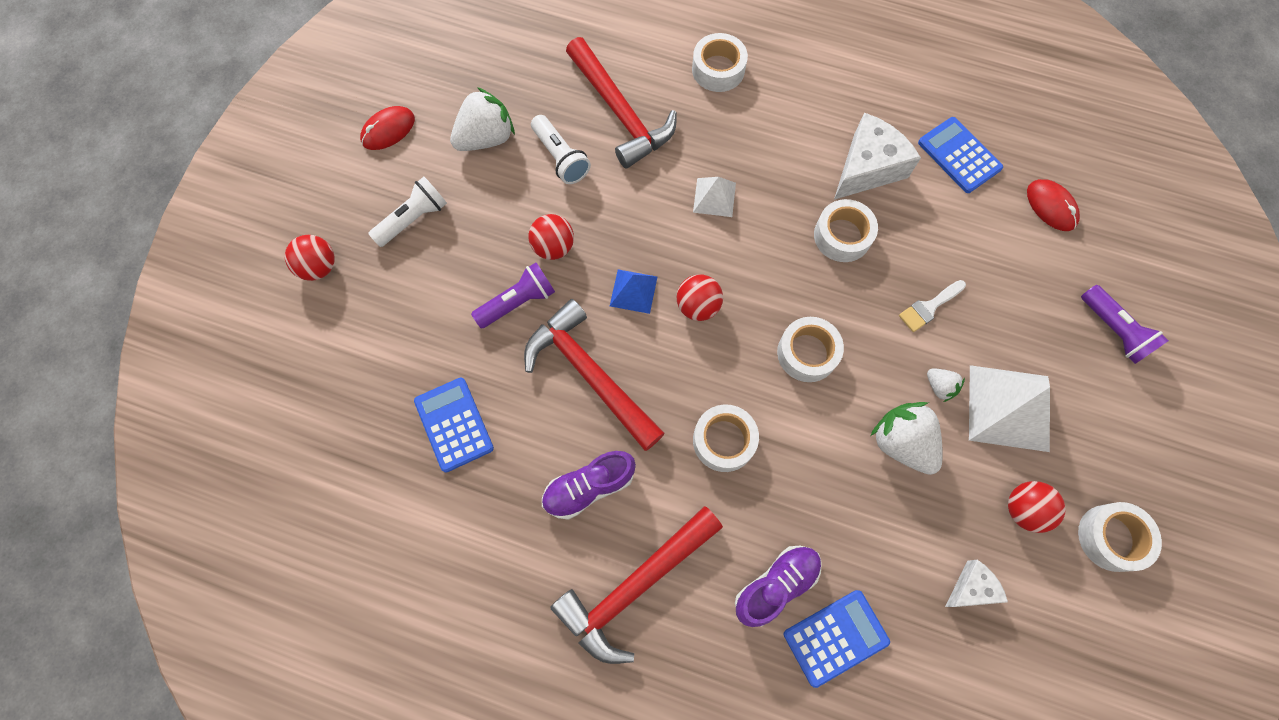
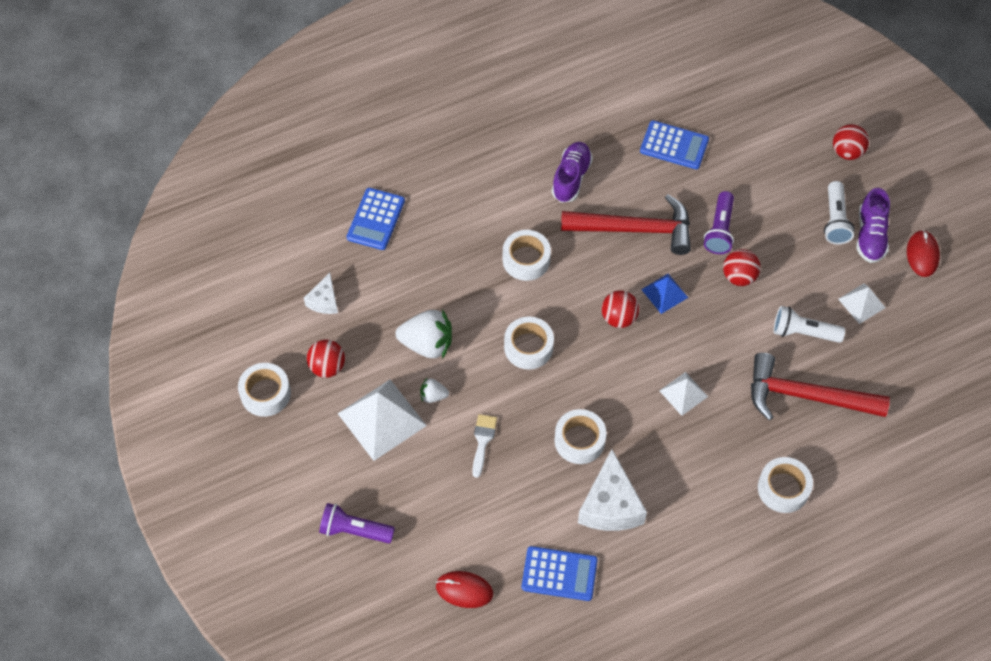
camera: 135 degrees right, 10 degrees down
(486, 138) = (861, 303): white strawberry -> white pyramid
(634, 587) = (498, 156): red hammer -> none
(776, 585) = (428, 216): purple shoe -> purple shoe (870, 235)

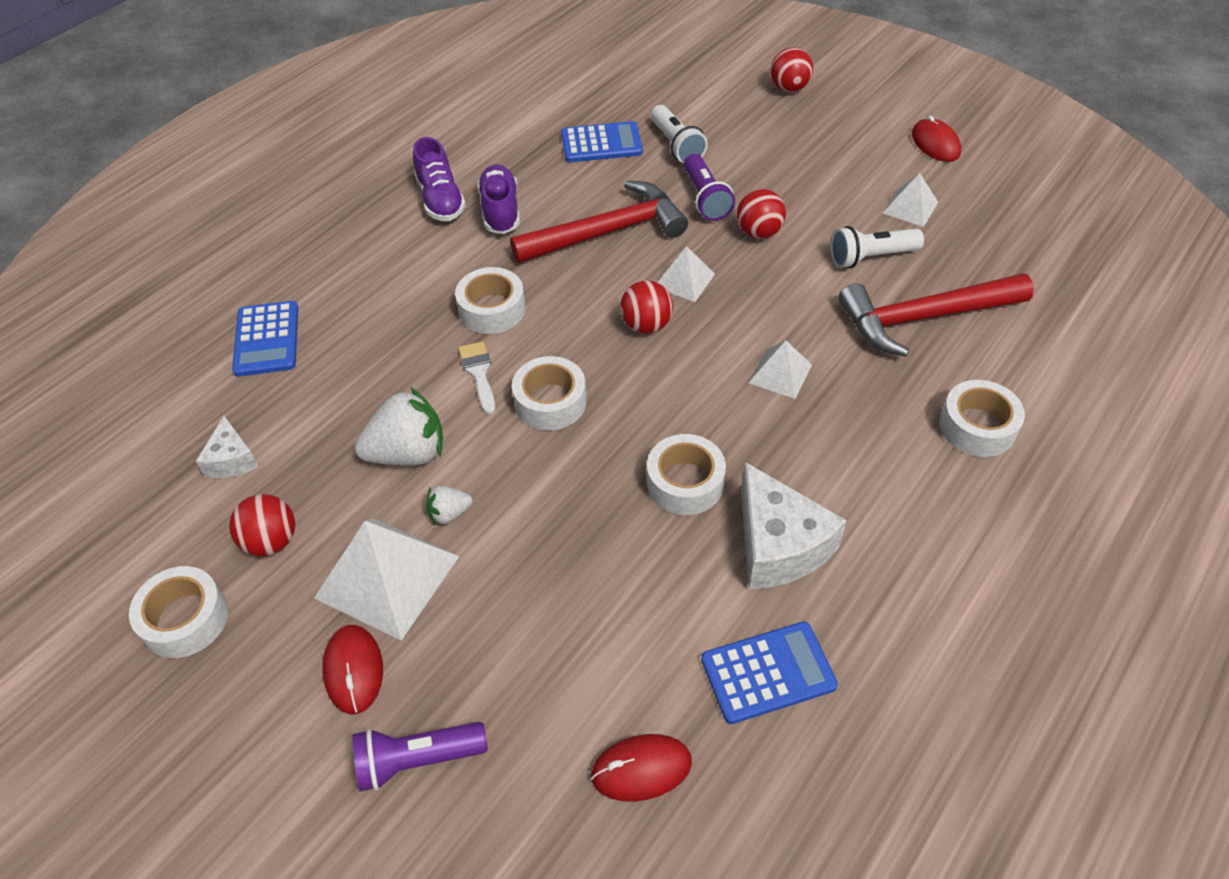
camera: 25 degrees left, 10 degrees down
(342, 466) = (353, 670): none -> red mouse
(483, 441) = (552, 541): white brush -> white brush (479, 373)
(664, 293) = (684, 280): blue pyramid -> white pyramid
(835, 220) = (823, 147): white flashlight -> white flashlight (676, 145)
(870, 235) = (869, 147): purple shoe -> purple shoe (440, 200)

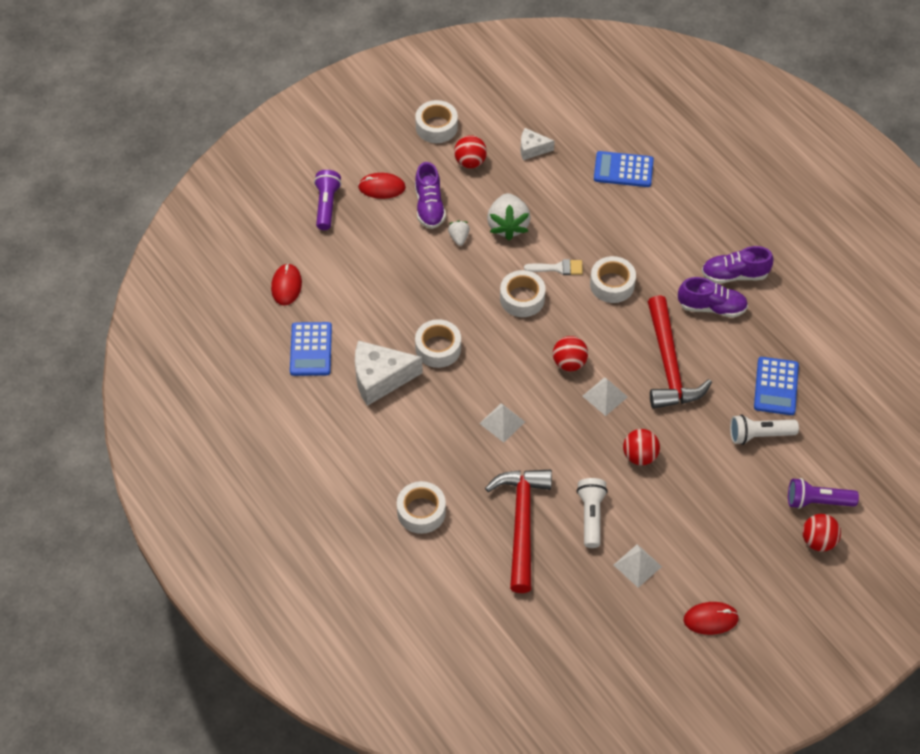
camera: 105 degrees right, 5 degrees up
(387, 576) = (429, 206): white pyramid -> purple shoe
(705, 198) = (688, 434): purple flashlight -> purple flashlight (817, 501)

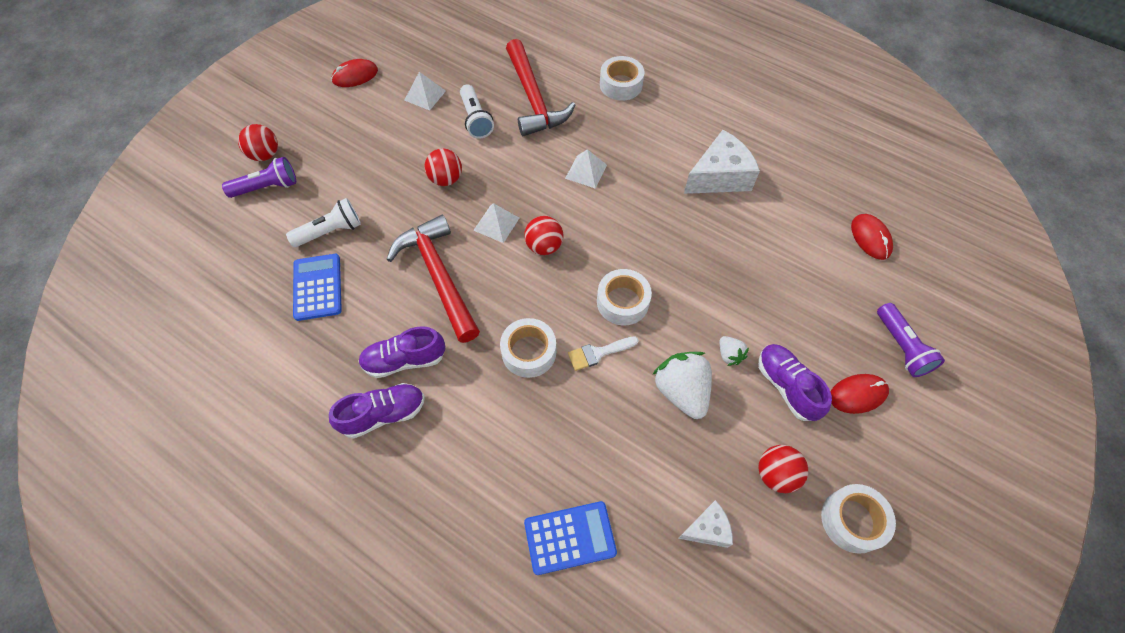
camera: 160 degrees right, 5 degrees up
(311, 349) = (800, 183): blue calculator -> none
(438, 348) = (682, 221): white tape -> none

